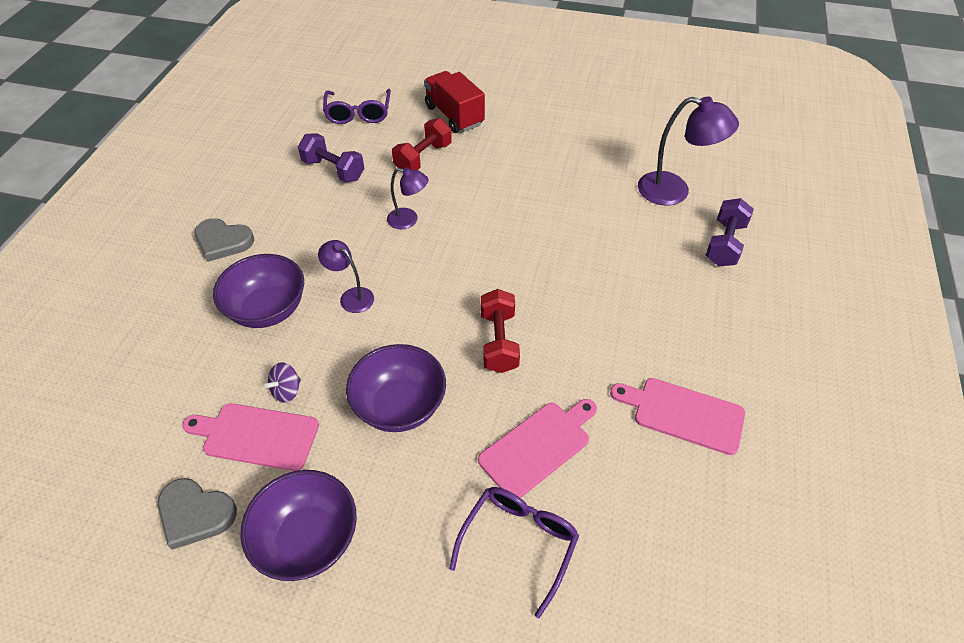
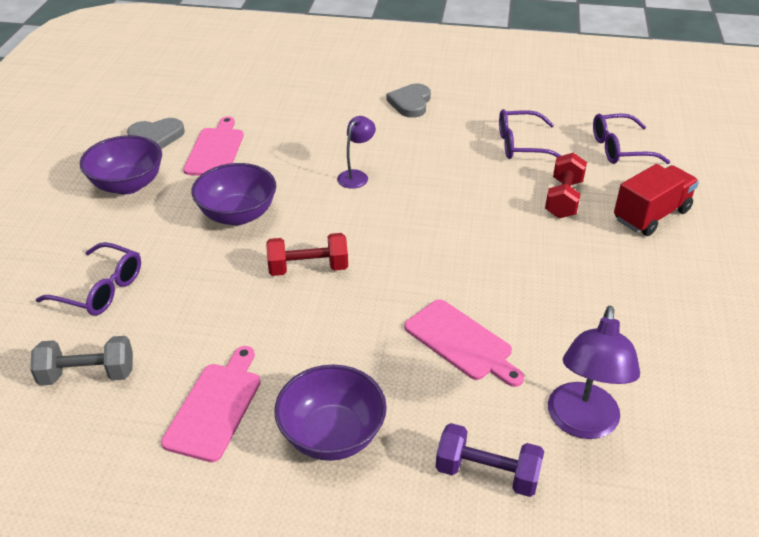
camera: 85 degrees right, 10 degrees down
(195, 514) = (156, 136): grey heart -> grey heart turned 120 degrees counterclockwise
(268, 309) = (337, 136): purple bowl -> purple bowl (332, 435)
(287, 391) = (255, 157): purple spinning top -> none
(333, 170) = (522, 145): purple dumbbell -> purple glasses
(409, 220) = (462, 198): purple lamp -> none
(423, 158) = (563, 199): red dumbbell -> red dumbbell turned 75 degrees clockwise
(538, 446) = (189, 298): pink cutting board -> pink cutting board (461, 342)
(652, 535) = (88, 375): none -> grey dumbbell

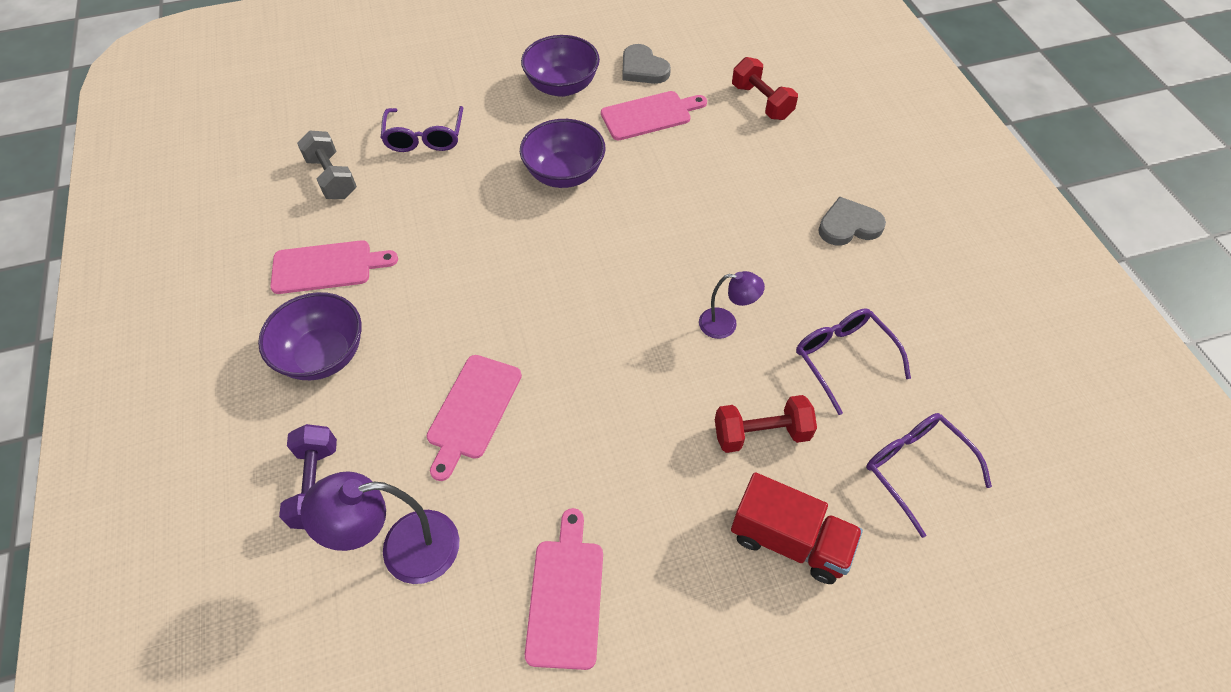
camera: 65 degrees right, 15 degrees up
(308, 268) = (518, 254): red dumbbell -> red dumbbell (761, 102)
(356, 176) = (679, 233): purple lamp -> purple lamp (726, 324)
(658, 335) = (566, 596): none -> pink cutting board

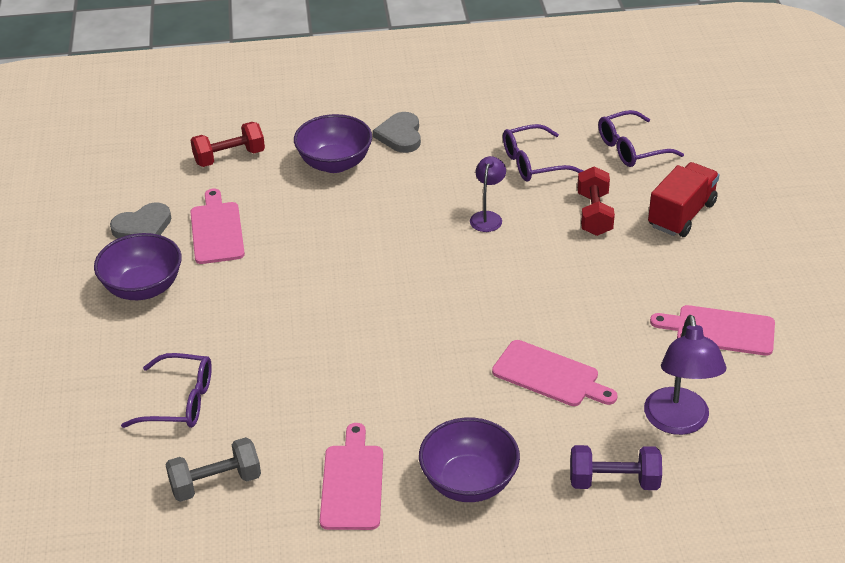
camera: 80 degrees left, 15 degrees down
(564, 174) = (278, 296): purple bowl -> purple bowl (334, 163)

